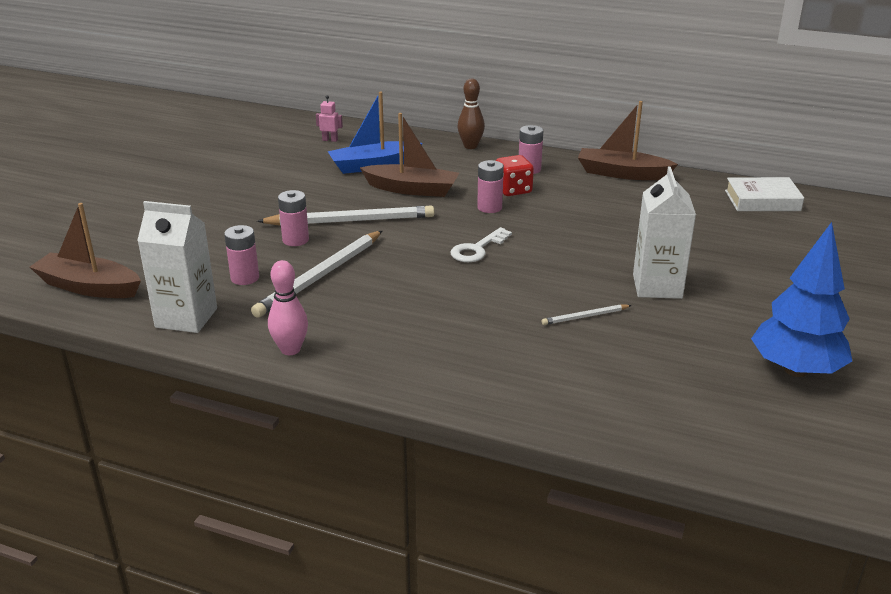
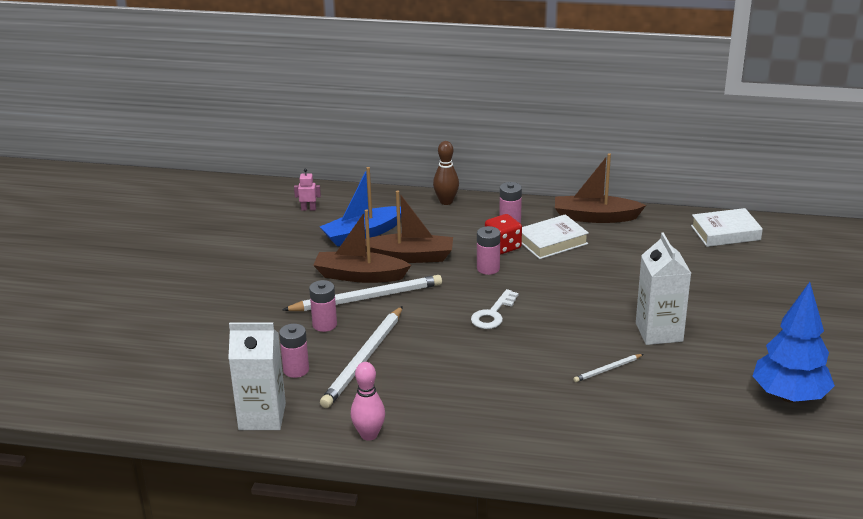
camera: 10 degrees left, 0 degrees up
(89, 287) = (156, 398): brown boat -> brown boat (359, 276)
(567, 190) = (552, 242): none -> white book

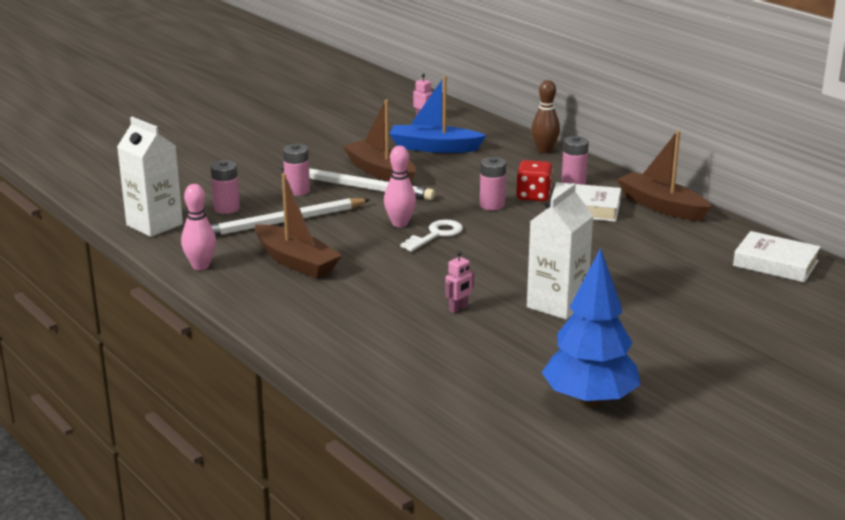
camera: 40 degrees right, 5 degrees down
(410, 257) = (442, 174): brown boat -> brown boat (296, 262)
(452, 317) = (400, 223): none -> pink bowling pin
(493, 314) = (436, 235): white key -> white key turned 150 degrees clockwise
(607, 370) = (458, 308): white pencil -> pink robot

